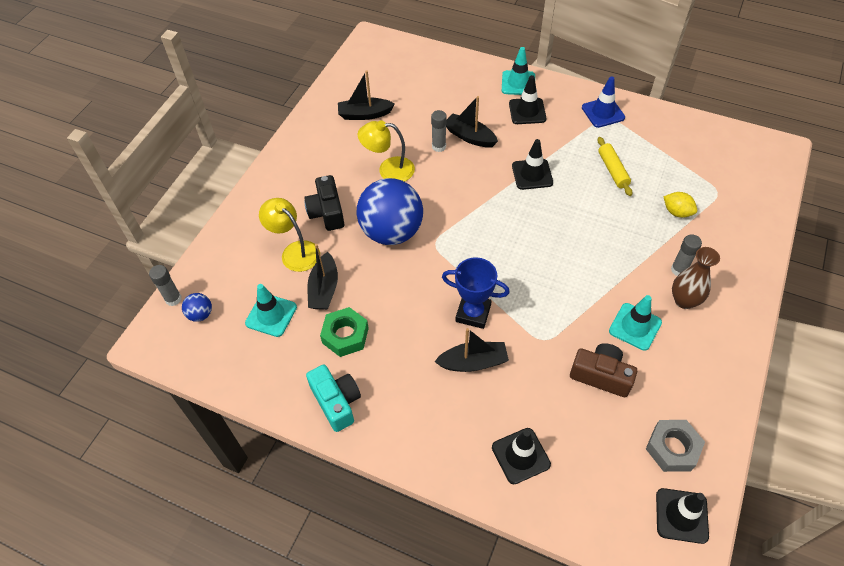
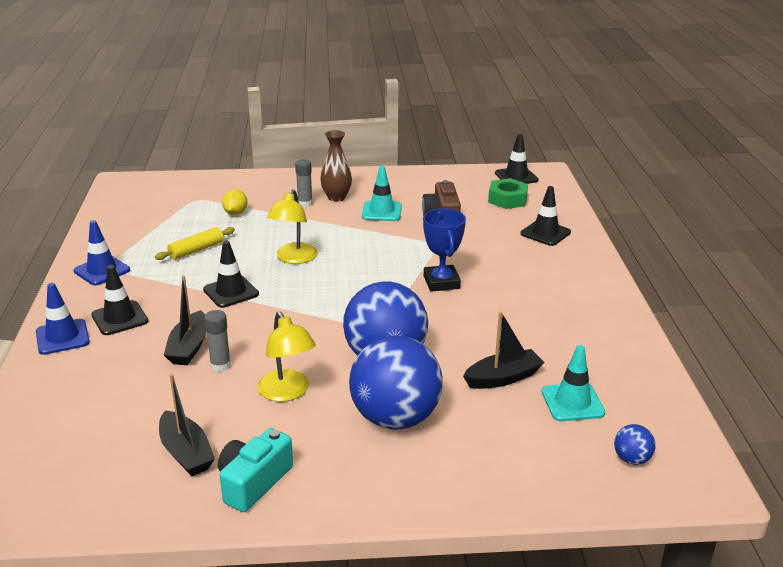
camera: 120 degrees left, 25 degrees down
(173, 299) = (640, 495): grey glue stick -> none
(295, 251) = (475, 420): yellow lamp -> yellow lamp (294, 258)
(327, 212) = (395, 418): black camera -> blue ball
(336, 402) = (608, 325): turquoise camera -> turquoise camera (253, 482)
(345, 335) = (540, 344): green nut -> green nut (507, 199)
(473, 362) = (491, 270): black boat -> none
(518, 83) = (62, 337): turquoise traffic cone -> blue traffic cone
(672, 448) = (472, 185): grey nut -> none

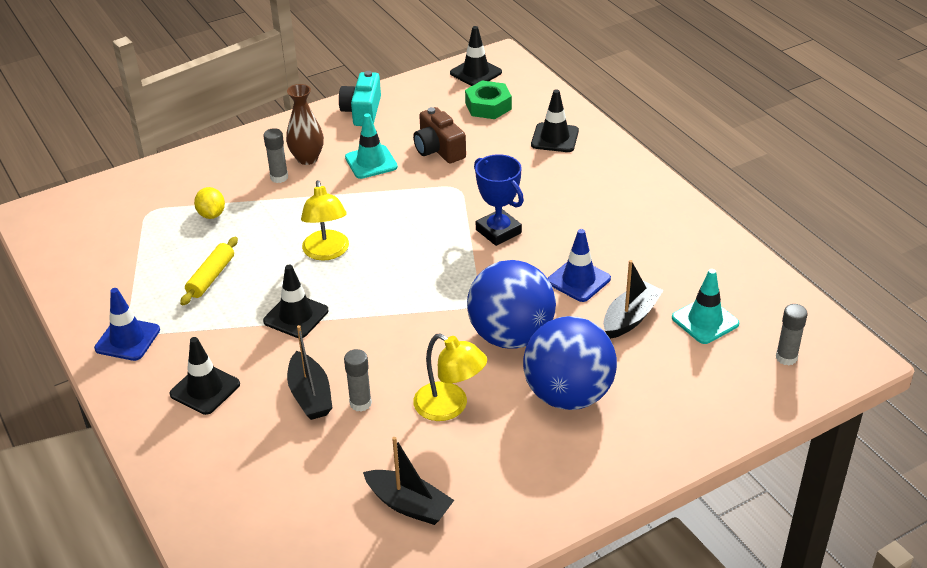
camera: 25 degrees left, 10 degrees up
(62, 337) = (164, 434): blue traffic cone -> blue traffic cone (578, 280)
(253, 482) = (495, 507): turquoise camera -> turquoise camera (362, 111)
(631, 459) = (786, 358): blue ball -> grey glue stick

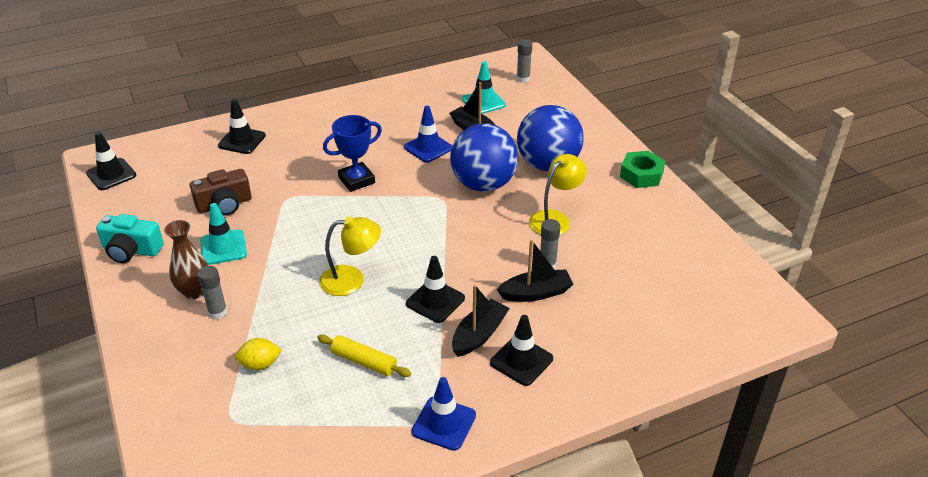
camera: 85 degrees left, 0 degrees up
(409, 505) = (650, 244): black boat -> black boat (479, 335)
(488, 106) = (172, 171): green nut -> green nut (641, 175)

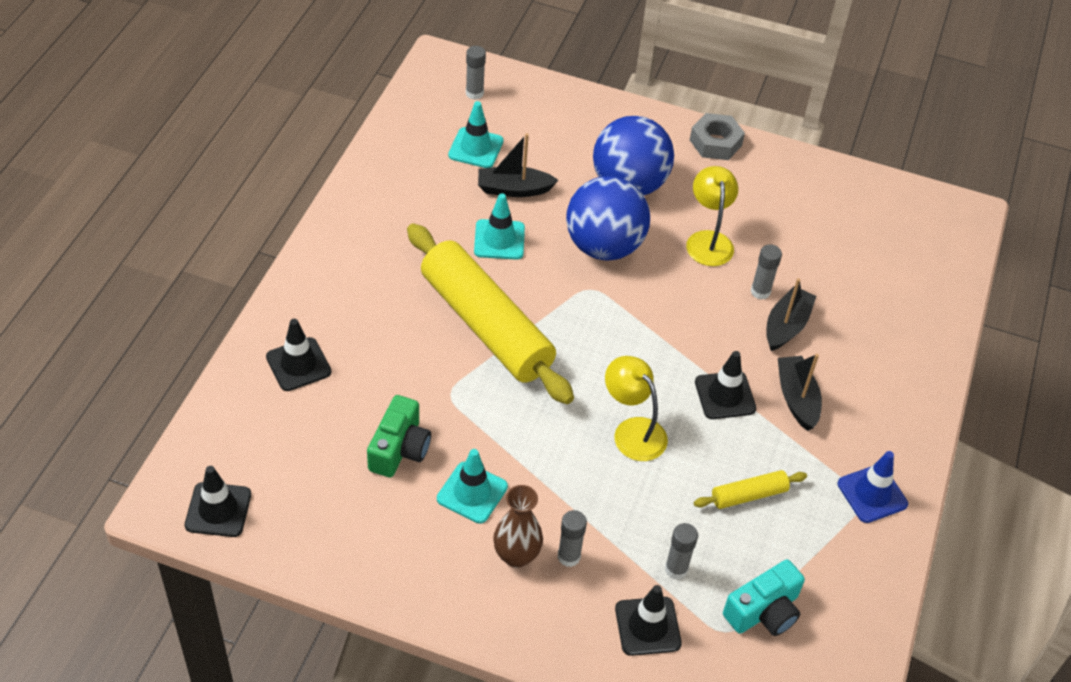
camera: 50 degrees left, 10 degrees up
(131, 250) = (387, 569): turquoise camera -> turquoise camera (764, 611)
(224, 204) = (399, 449): brown camera -> green camera
(260, 364) = (676, 569): yellow lemon -> grey glue stick
(351, 280) = (632, 431): yellow lamp -> yellow lamp turned 75 degrees counterclockwise
(356, 180) = (485, 325): blue trophy -> yellow rolling pin
(428, 148) = (499, 240): blue traffic cone -> turquoise traffic cone
(521, 361) = (853, 396): black traffic cone -> black traffic cone (647, 626)
(641, 175) = (715, 142): green nut -> grey nut

